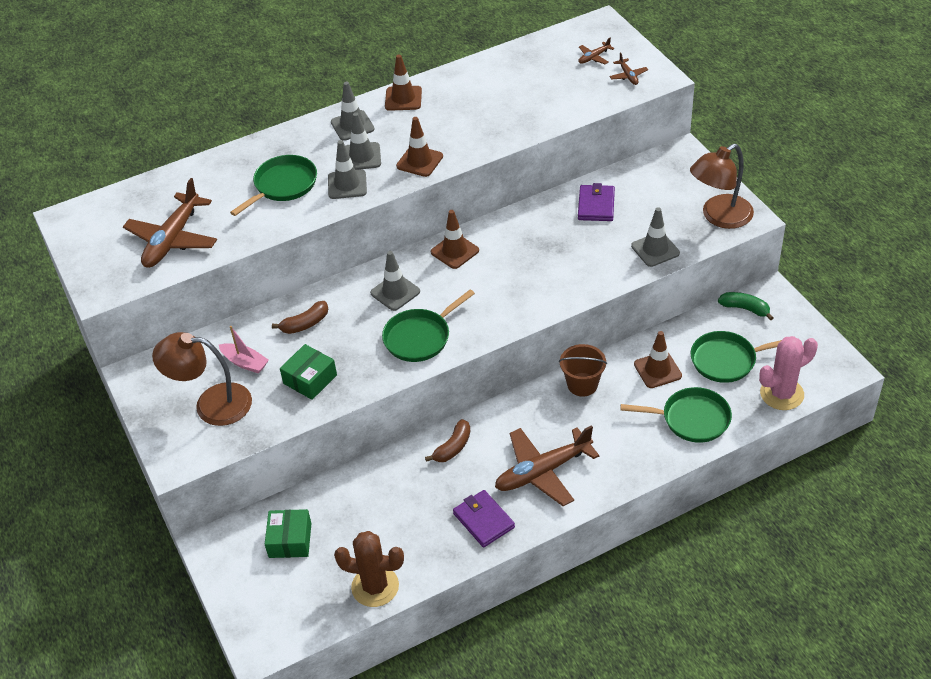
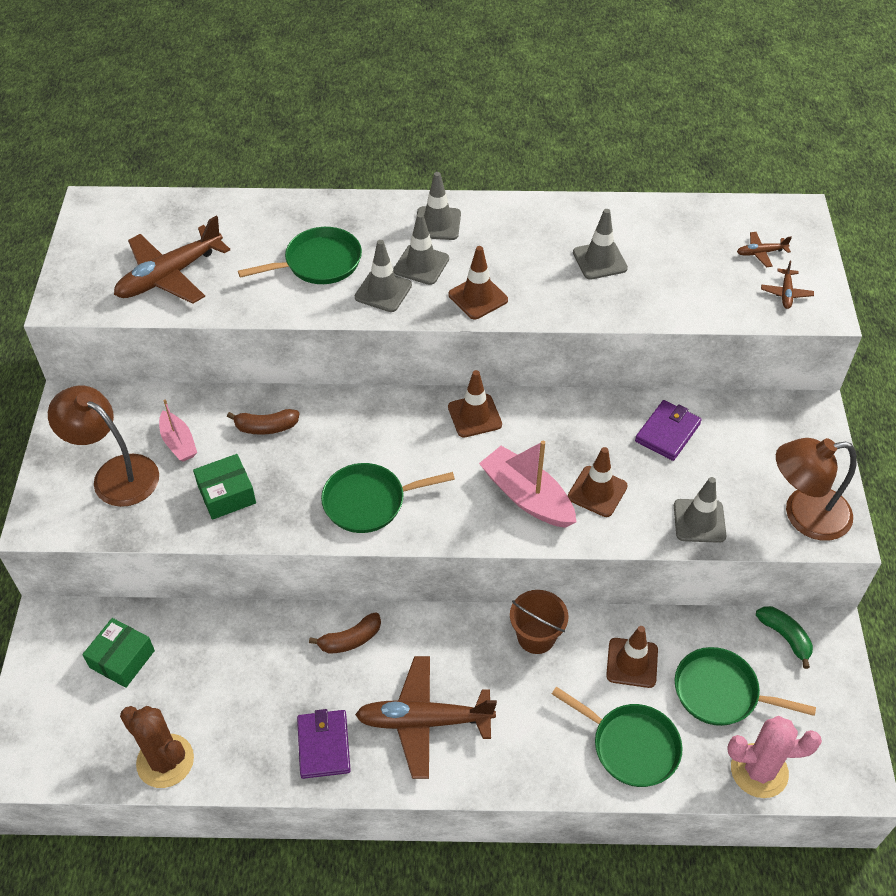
camera: 25 degrees right, 5 degrees up
(395, 292) = (380, 435): grey traffic cone -> grey traffic cone (599, 260)
(403, 98) = (513, 214): brown traffic cone -> brown traffic cone (597, 491)
(529, 285) = (527, 497): none -> pink boat

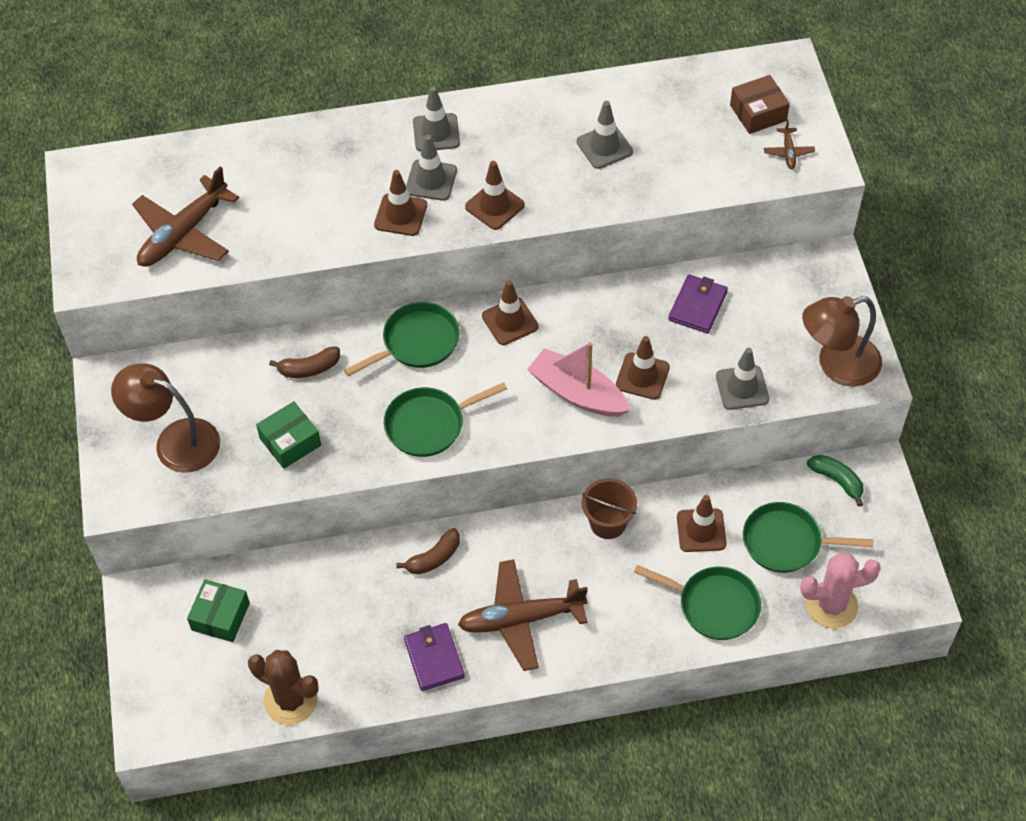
camera: 10 degrees left, 5 degrees up
(178, 442) = (227, 399): pink boat -> none
(319, 262) = (329, 195): green pan -> green pan (417, 342)
(383, 291) = (400, 215): grey traffic cone -> brown traffic cone
(760, 253) = (758, 113): brown plane -> brown box

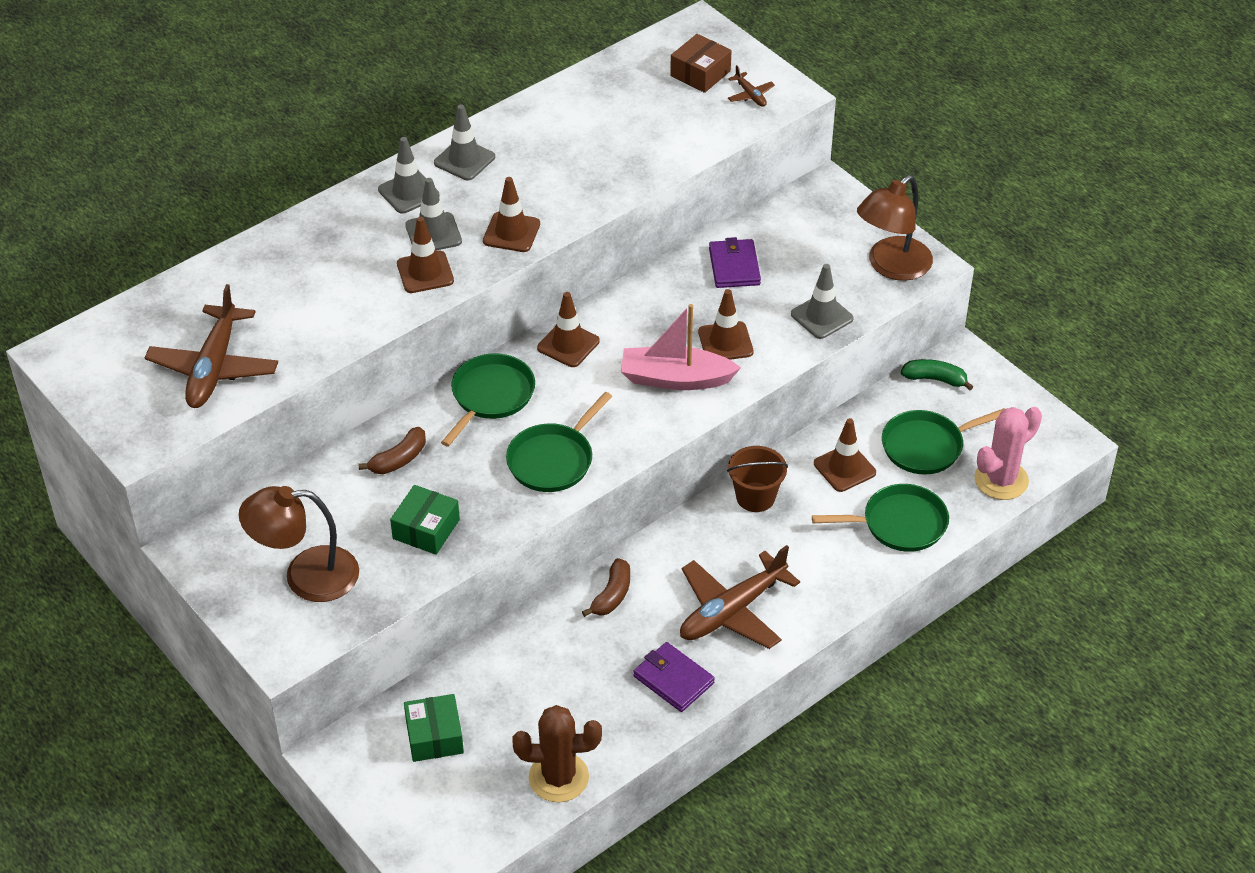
camera: 30 degrees left, 10 degrees down
(604, 147) = (579, 148): grey traffic cone -> grey traffic cone (464, 160)

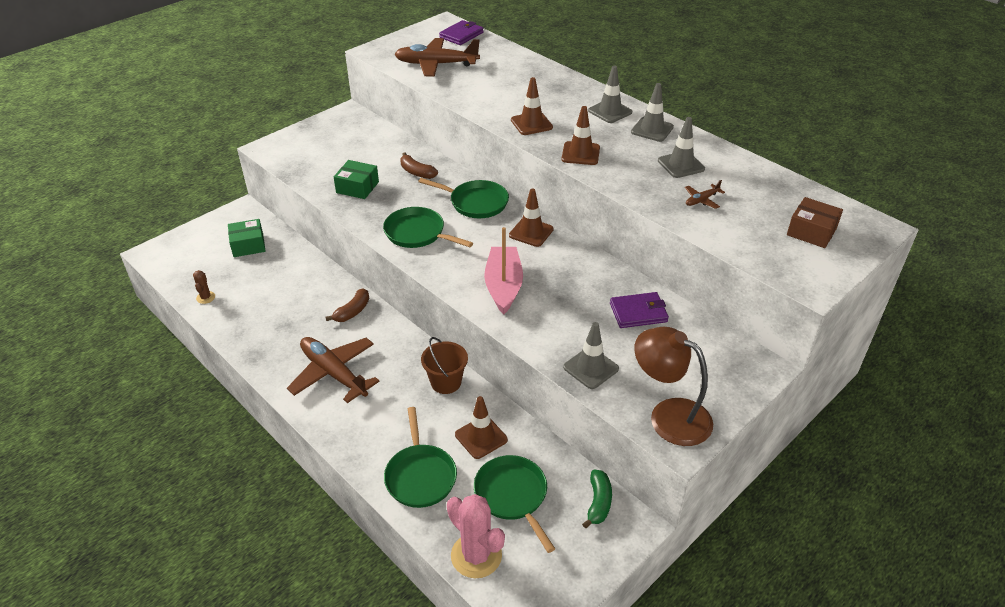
camera: 85 degrees right, 5 degrees down
(306, 576) = (324, 149): brown lamp -> none
(433, 233) = (571, 124): grey traffic cone -> grey traffic cone (681, 165)
(558, 777) = (206, 297): brown cactus -> brown cactus, size x0.48
(612, 595) = (352, 311): brown banana -> brown banana turned 75 degrees counterclockwise
(673, 680) = (275, 345): purple wallet -> purple wallet (461, 35)
(725, 342) = (548, 311): brown traffic cone -> none
(750, 95) = (797, 261): brown plane -> brown plane (701, 200)

